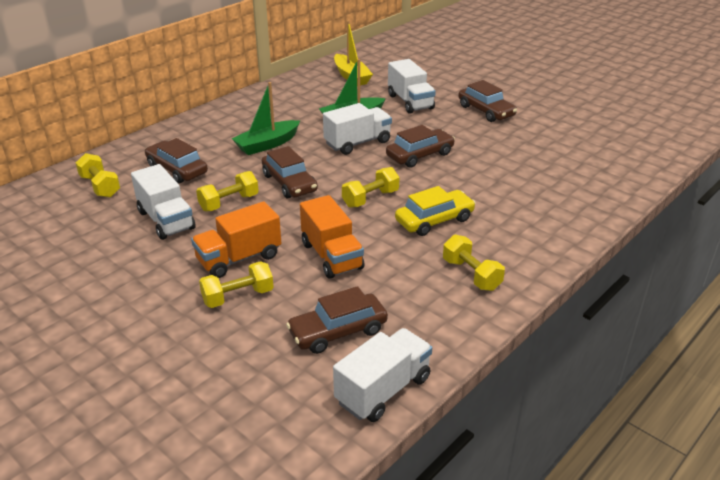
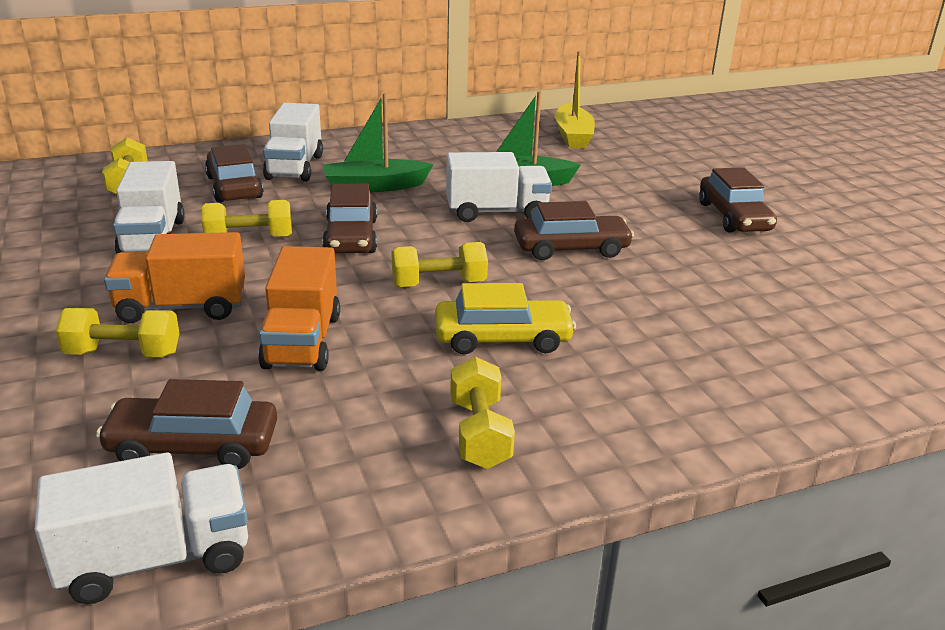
camera: 25 degrees right, 5 degrees down
(410, 102) = (626, 181): white truck -> white truck (295, 167)

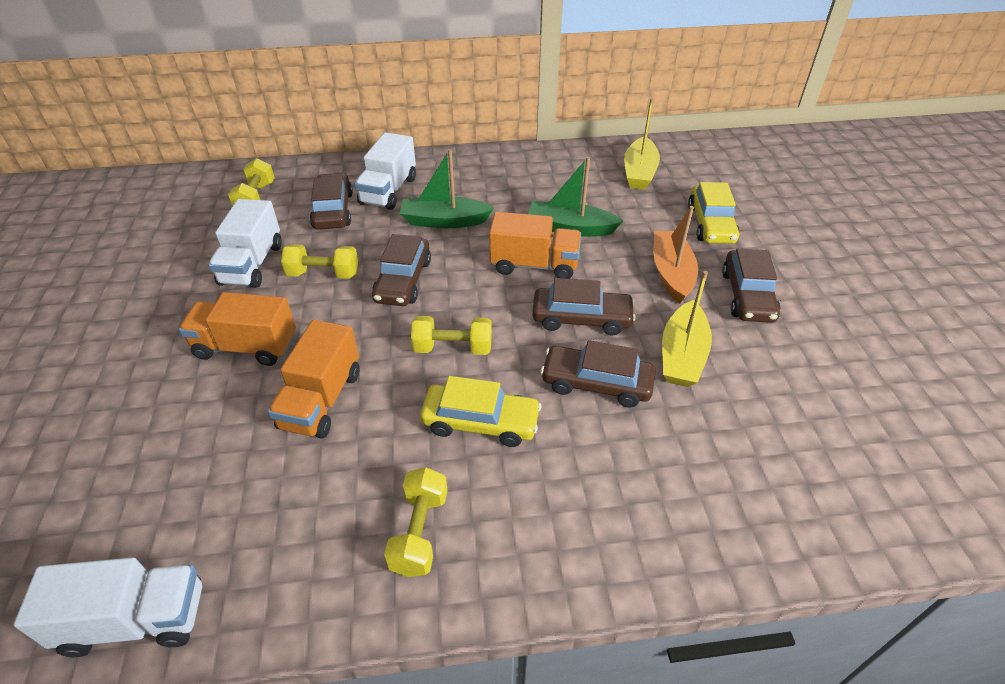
camera: 15 degrees right, 15 degrees up
(123, 353) = (187, 392): yellow dumbbell -> none
(193, 446) = (202, 503): brown car -> brown car (596, 383)
(496, 212) = (534, 265): white truck -> orange truck
(647, 207) = (671, 273): none -> orange boat
(668, 168) = (711, 224): none -> yellow car
(692, 265) = (682, 355): none -> yellow boat

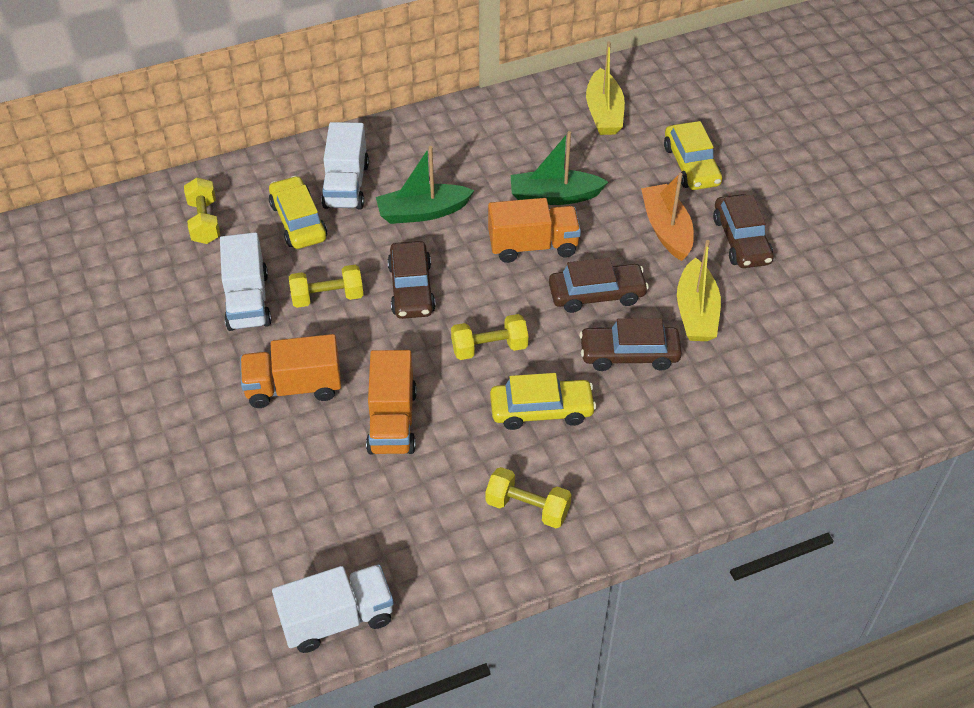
camera: 15 degrees left, 5 degrees up
(333, 210) = (298, 221): brown car -> yellow car
(419, 532) = (527, 508): yellow dumbbell -> yellow dumbbell turned 60 degrees counterclockwise

